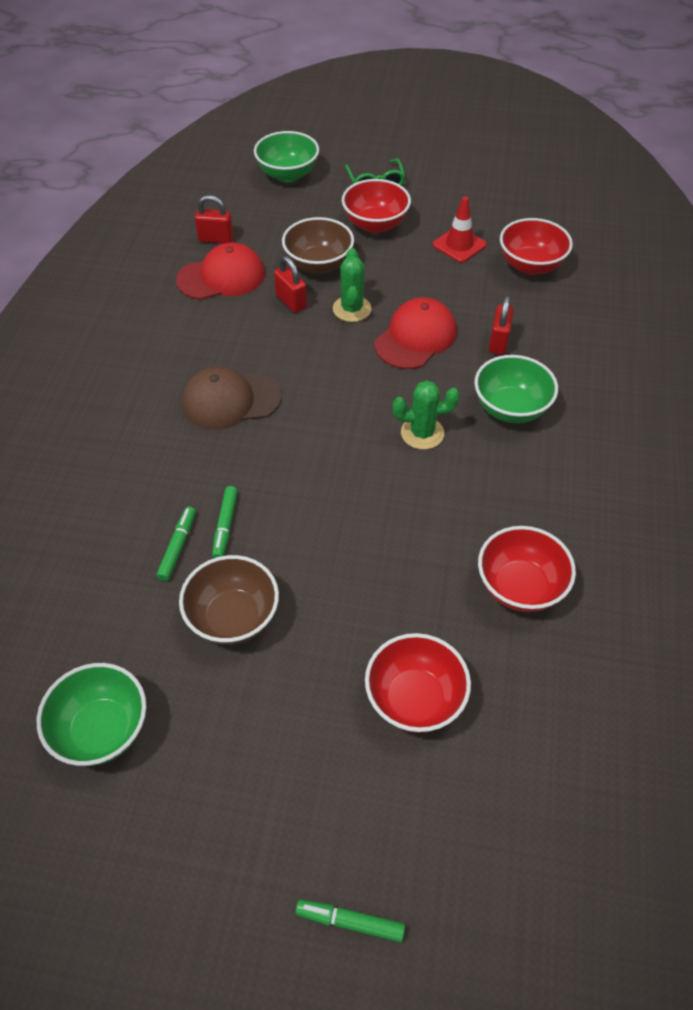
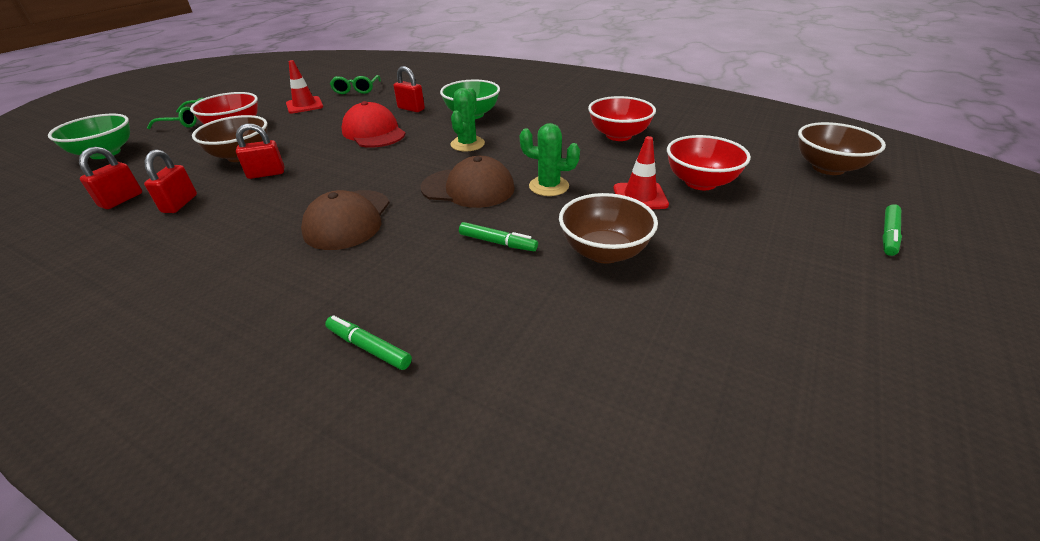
camera: 70 degrees left, 15 degrees down
(102, 729) = (721, 358): green bowl -> none
(178, 547) = (506, 274): green marker -> green marker (369, 347)
(221, 277) = (180, 204): red cap -> red padlock
(318, 469) = (468, 188): none -> brown cap
(352, 309) = (312, 150): green cactus -> green cactus (548, 186)
(355, 635) = (640, 196): none -> red traffic cone
(524, 871) = (828, 168): none -> brown bowl
(530, 265) = (356, 90): red bowl -> green glasses

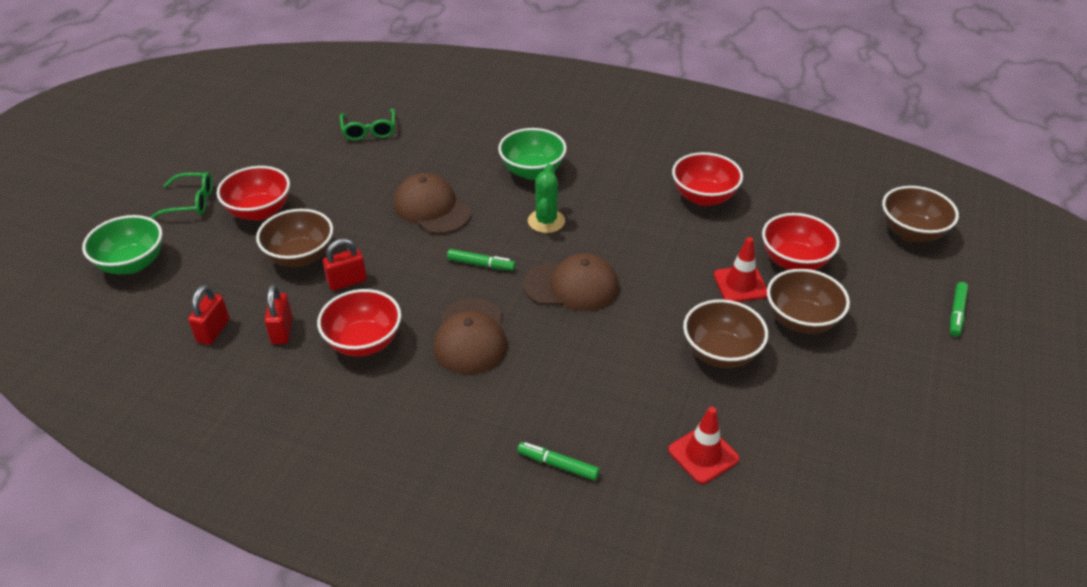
camera: 10 degrees left, 5 degrees up
(245, 217) = (364, 342): none -> red bowl
(304, 105) = (320, 165): red traffic cone -> red traffic cone (703, 454)
(374, 132) = (432, 208): red cap -> brown cap
(411, 109) = (456, 164): red padlock -> none
(498, 242) = (624, 351): green marker -> green marker (481, 264)
(548, 186) = (650, 277): green cactus -> none
(702, 229) = (801, 320): none -> brown bowl

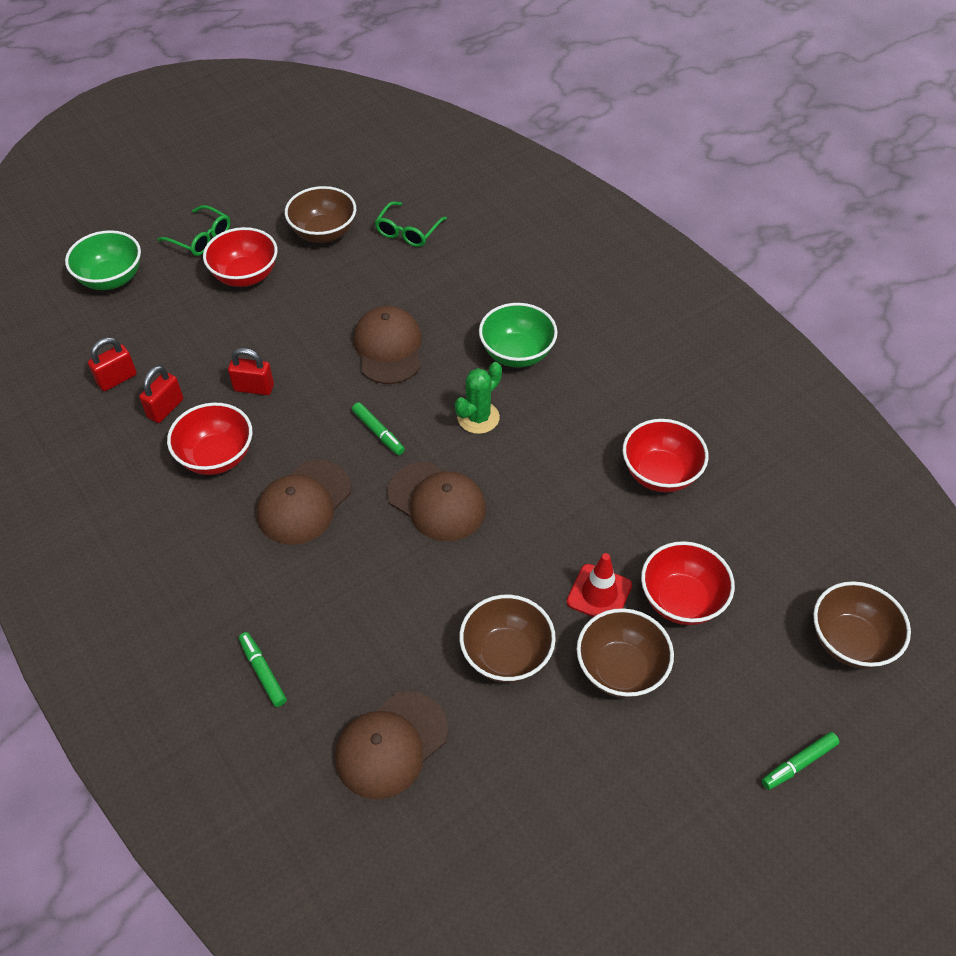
camera: 35 degrees right, 10 degrees up
(300, 257) = (239, 341): brown bowl -> brown bowl (324, 233)
(703, 454) = (391, 745): red traffic cone -> brown cap

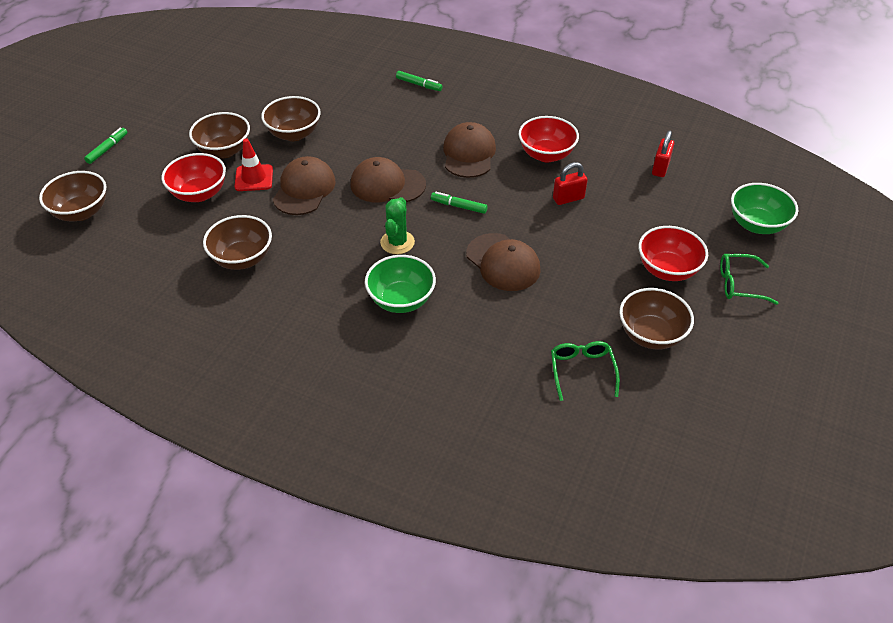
camera: 150 degrees right, 5 degrees down
(165, 408) = (608, 165): red padlock -> none
(391, 745) = (331, 84): brown cap -> brown cap (304, 189)
(660, 473) = (242, 258): red bowl -> brown bowl

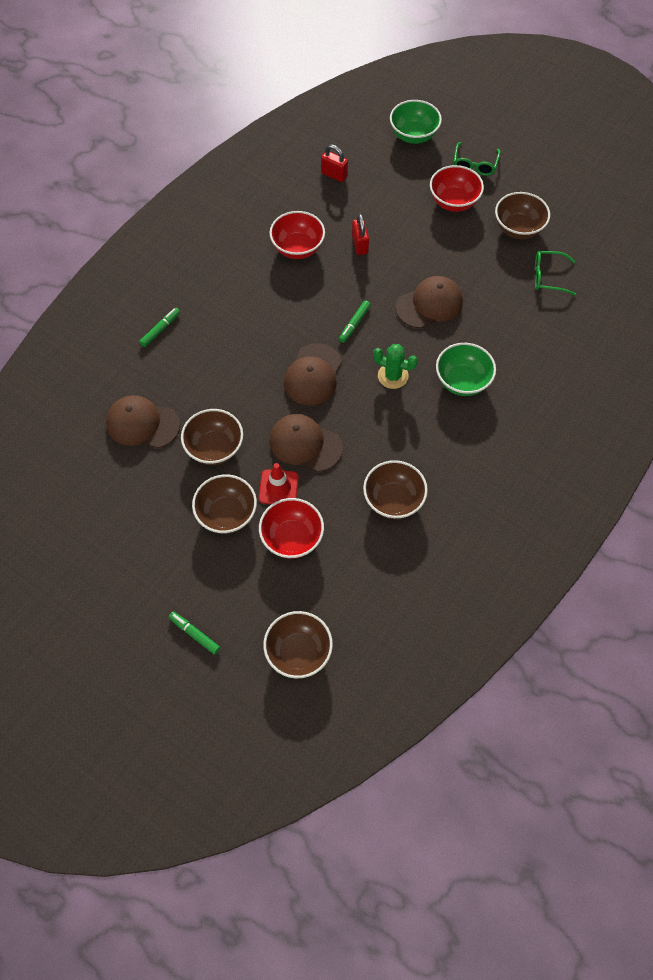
camera: 80 degrees left, 15 degrees up
(469, 154) = (282, 305): brown cap -> brown cap (142, 424)

